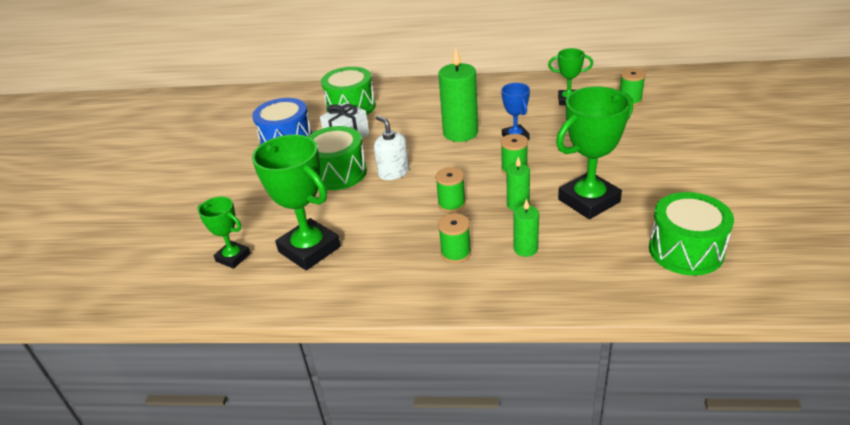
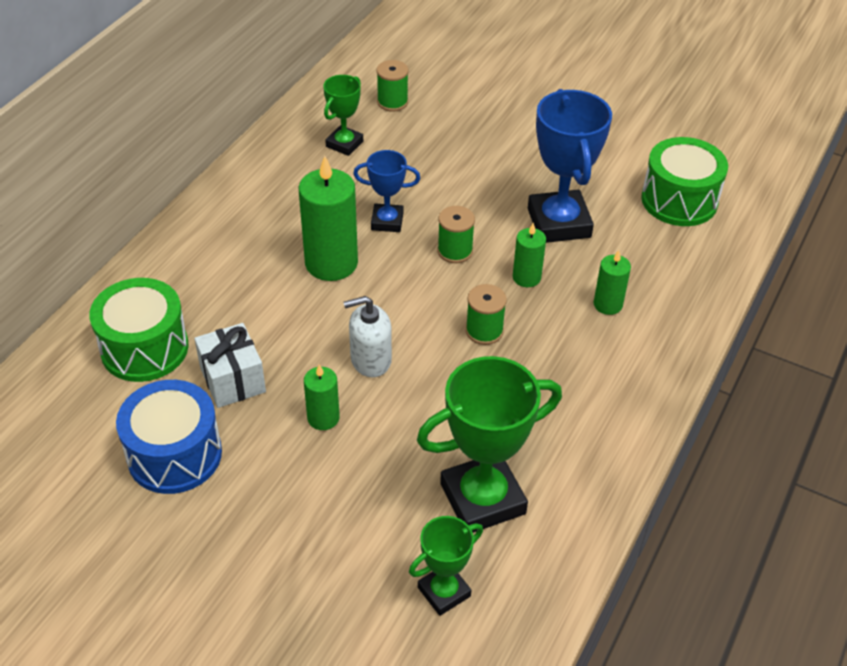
camera: 70 degrees left, 10 degrees up
(338, 173) = (323, 418): green drum -> green candle
(456, 253) = (579, 362): green spool -> none
(589, 201) = (559, 223): green trophy -> blue trophy

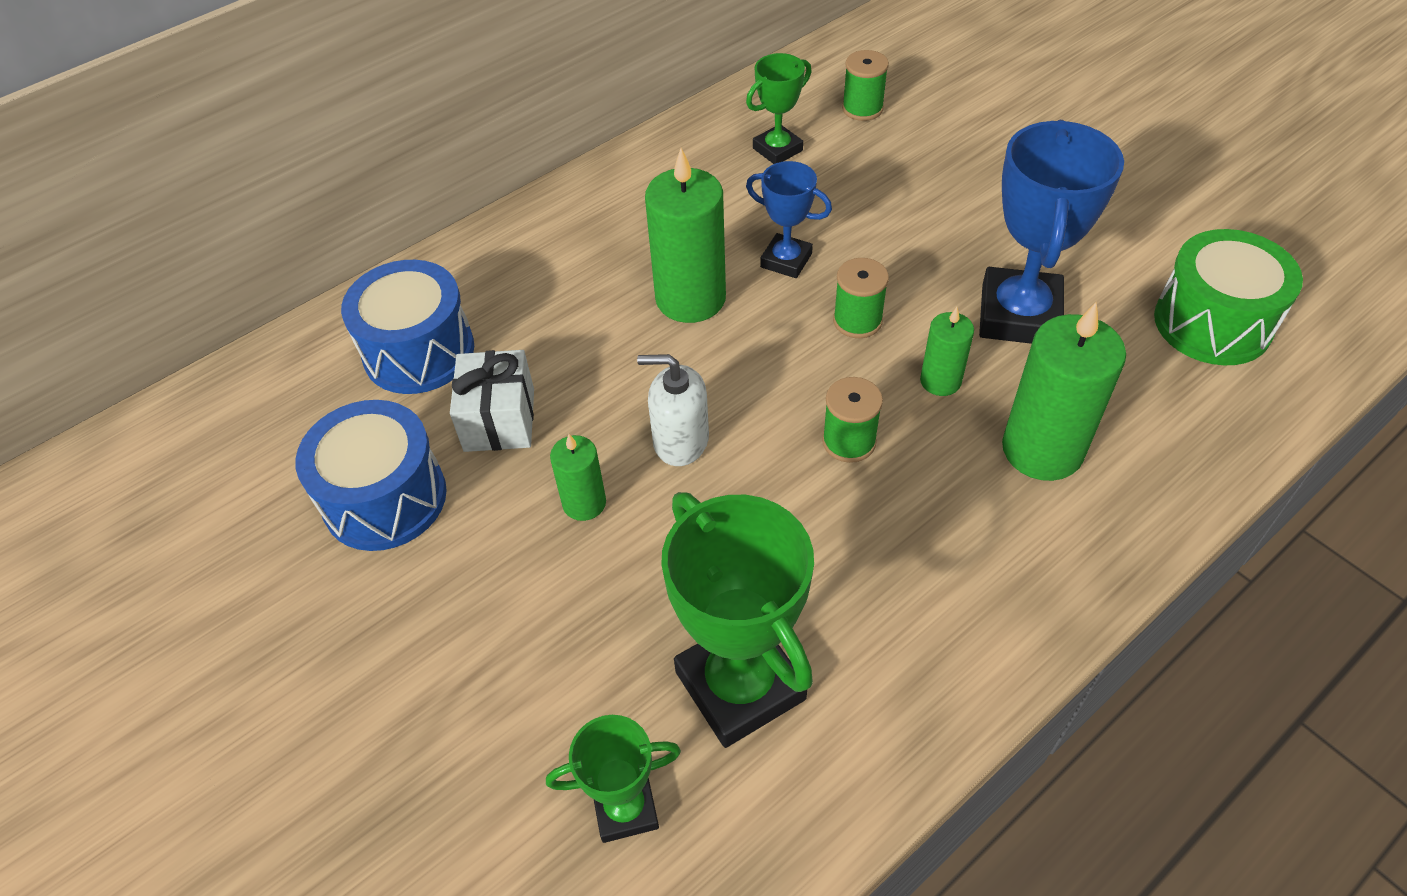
camera: 25 degrees right, 5 degrees up
(144, 348) = (419, 351): green drum -> blue drum
(482, 499) = (740, 685): green trophy -> green trophy turned 60 degrees clockwise
(608, 304) = (1042, 449): green candle -> green candle, size x1.86

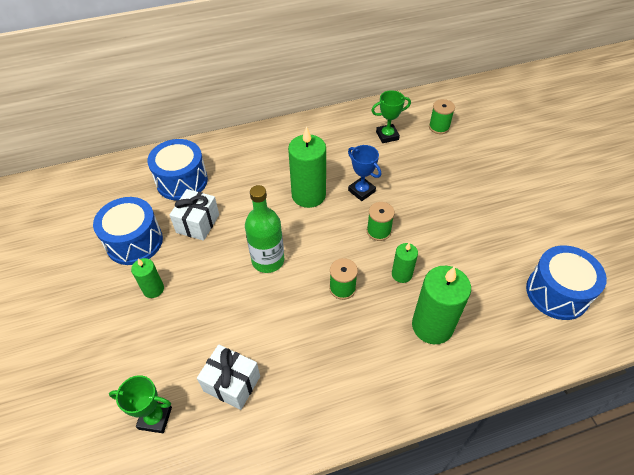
camera: 20 degrees right, 0 degrees up
(584, 503) = (212, 274): green candle -> green candle (153, 289)
(680, 440) = (268, 260): white soap dispenser -> green bottle
(740, 685) = (232, 383): green trophy -> white gift
(1019, 315) = (458, 255): blue trophy -> none
(1212, 323) = (557, 293): green drum -> blue drum

